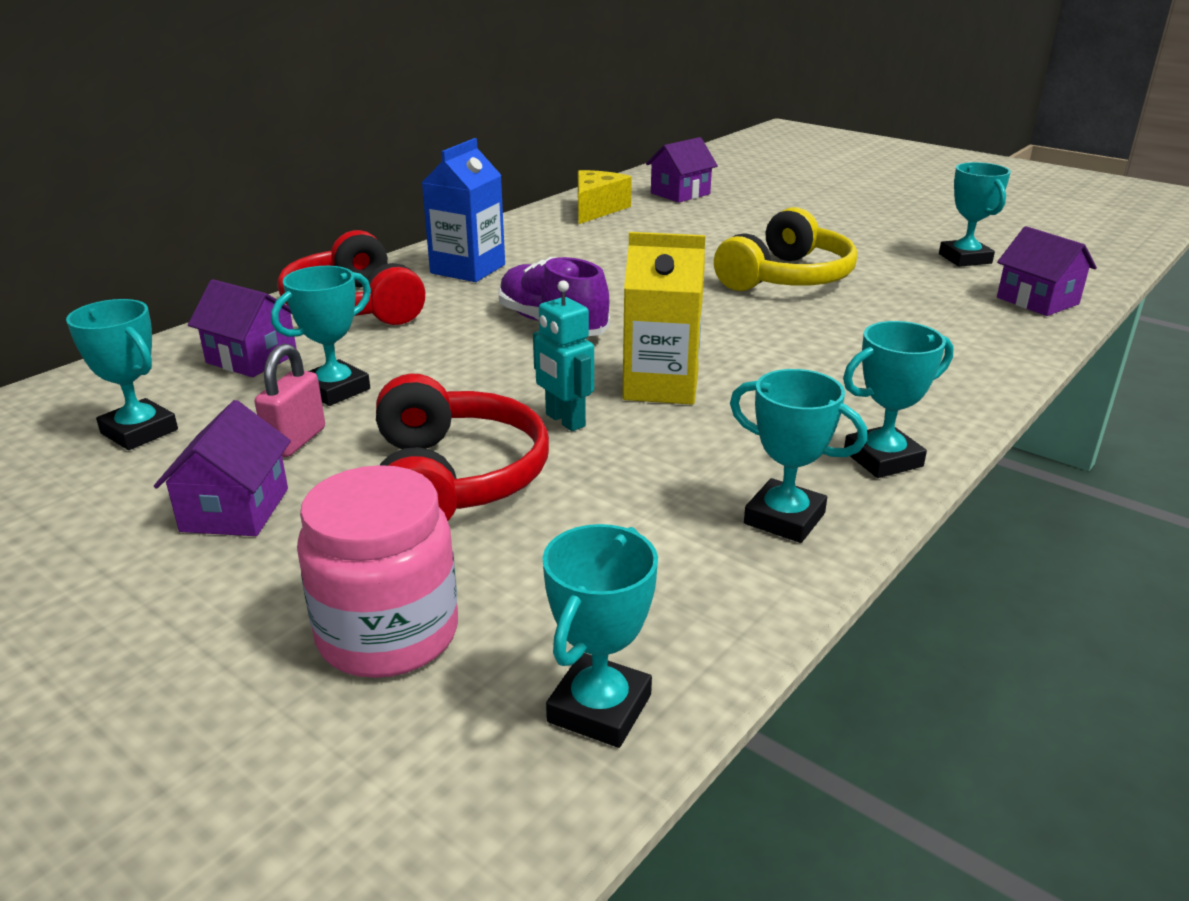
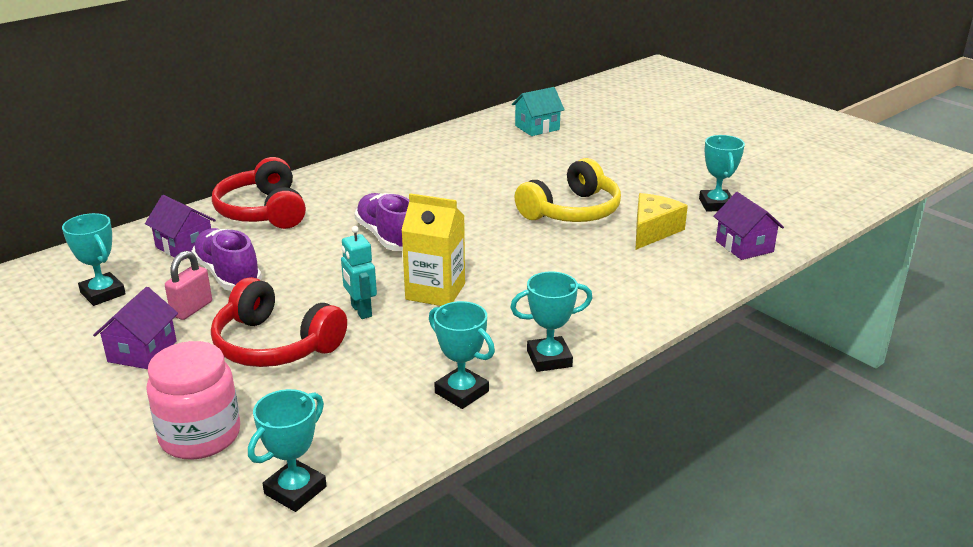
camera: 10 degrees right, 0 degrees up
(335, 390) = (228, 275): turquoise trophy -> purple shoe
(453, 479) = (275, 345): red headphones -> red headphones turned 120 degrees clockwise
(468, 269) = (351, 185): blue carton -> none
(597, 209) = (467, 138): yellow cheese -> yellow cheese (653, 231)
(680, 193) = (537, 128): purple house -> turquoise house

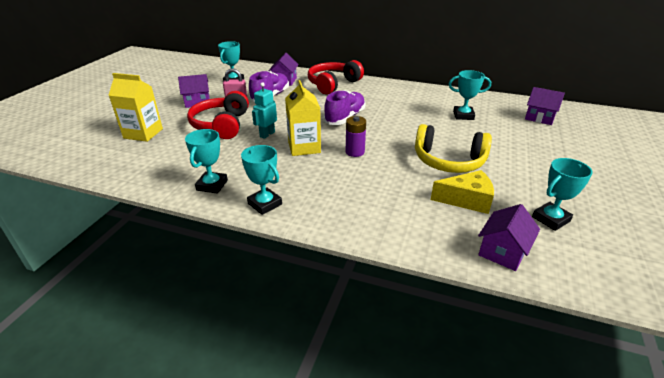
camera: 60 degrees right, 5 degrees up
(200, 436) = (143, 133): pink jar -> yellow carton
(295, 490) = (111, 167): turquoise trophy -> turquoise trophy (463, 115)
(489, 259) = (355, 152): none -> purple battery
(537, 128) = (539, 117): turquoise house -> purple house

